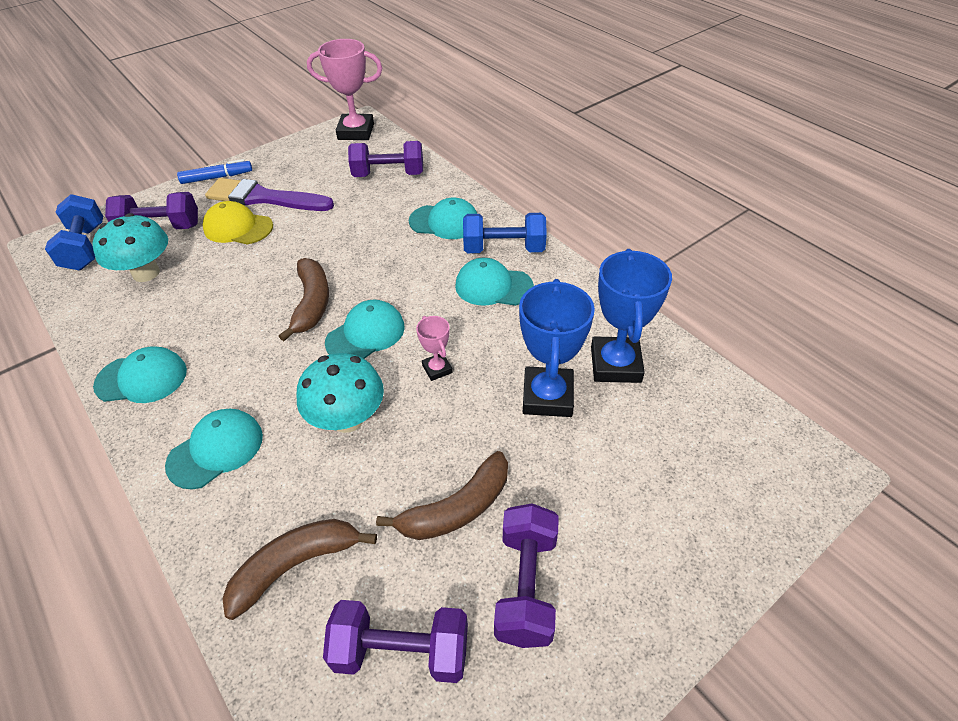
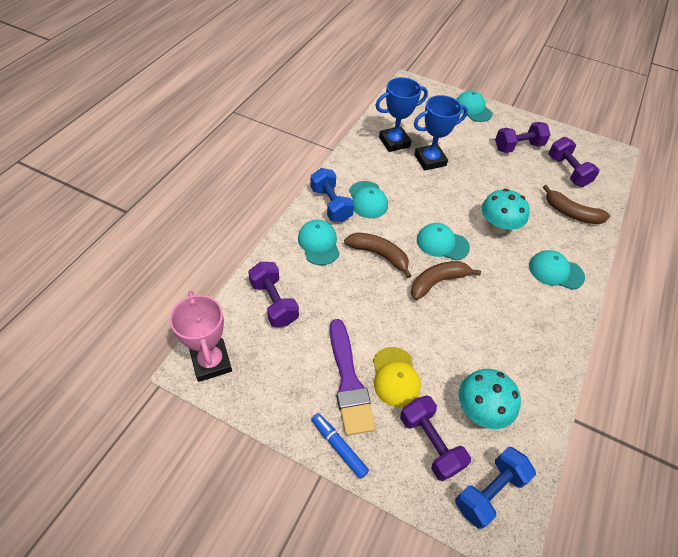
camera: 120 degrees left, 5 degrees up
(142, 378) = (551, 339): turquoise cap -> turquoise cap (473, 109)
(437, 369) = (443, 204): pink trophy -> none
(457, 508) = (507, 173): brown banana -> brown banana (379, 255)

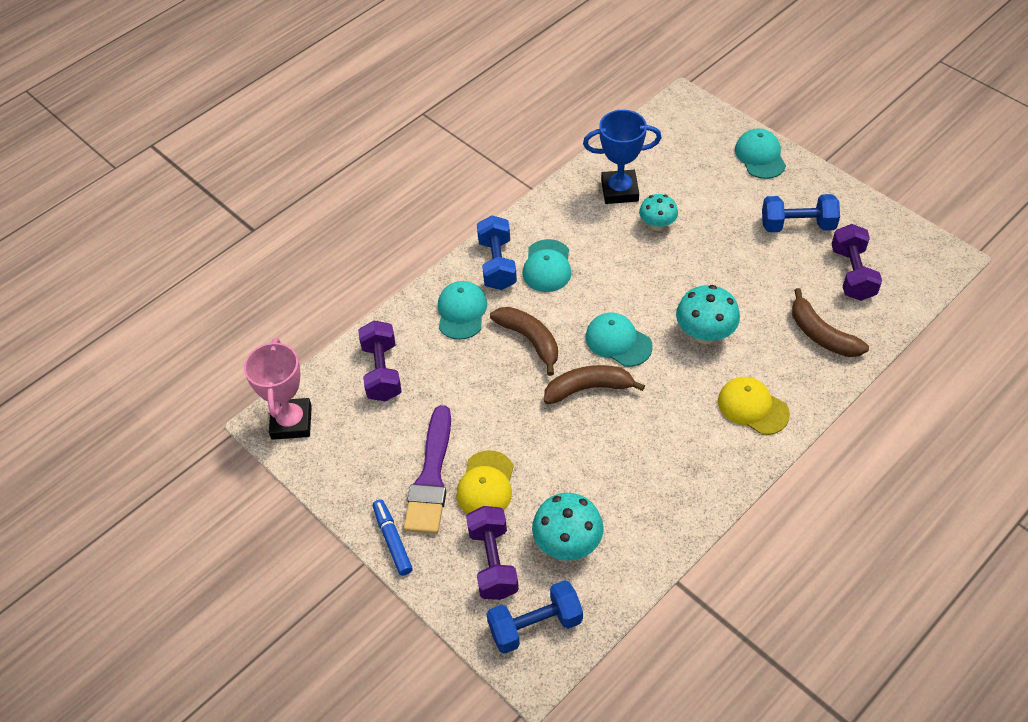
camera: 25 degrees right, 0 degrees up
(430, 160) = (657, 225): blue trophy -> turquoise mushroom
(518, 147) = (797, 225): purple dumbbell -> blue dumbbell
(555, 271) = (752, 407): turquoise cap -> yellow cap

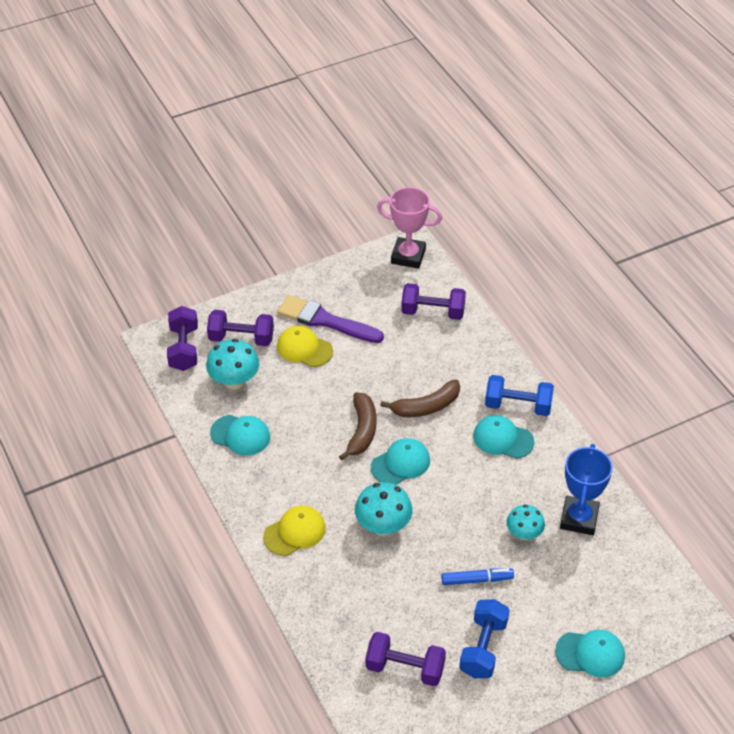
camera: 105 degrees right, 5 degrees down
(392, 540) = (285, 291): blue marker -> blue marker (477, 580)
(461, 312) = (474, 371): turquoise cap -> turquoise cap (240, 435)
(535, 625) = (184, 348): blue dumbbell -> purple dumbbell
(821, 335) = (346, 612): brown banana -> none

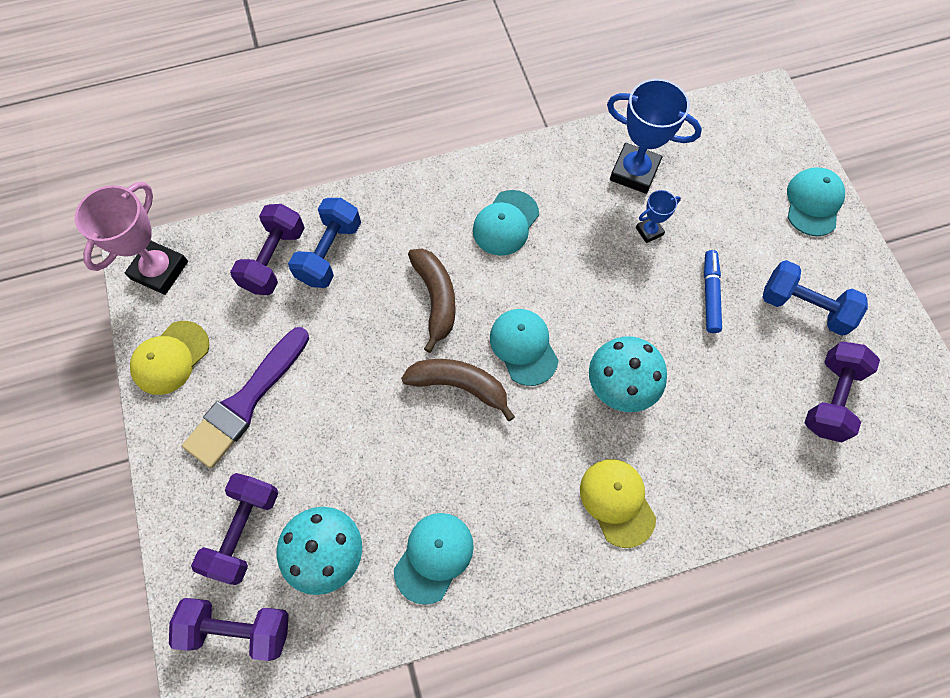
camera: 80 degrees left, 20 degrees up
(304, 348) = (291, 439): yellow cap -> yellow cap (170, 358)
(518, 406) = (457, 196): blue dumbbell -> blue dumbbell (329, 253)
(524, 534) = (649, 231): turquoise mushroom -> blue trophy

